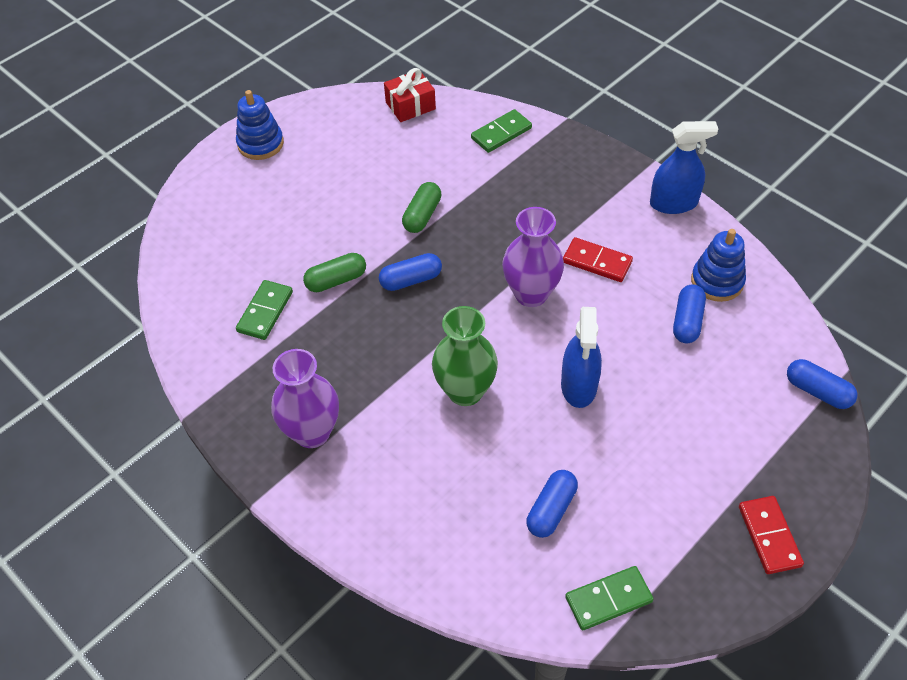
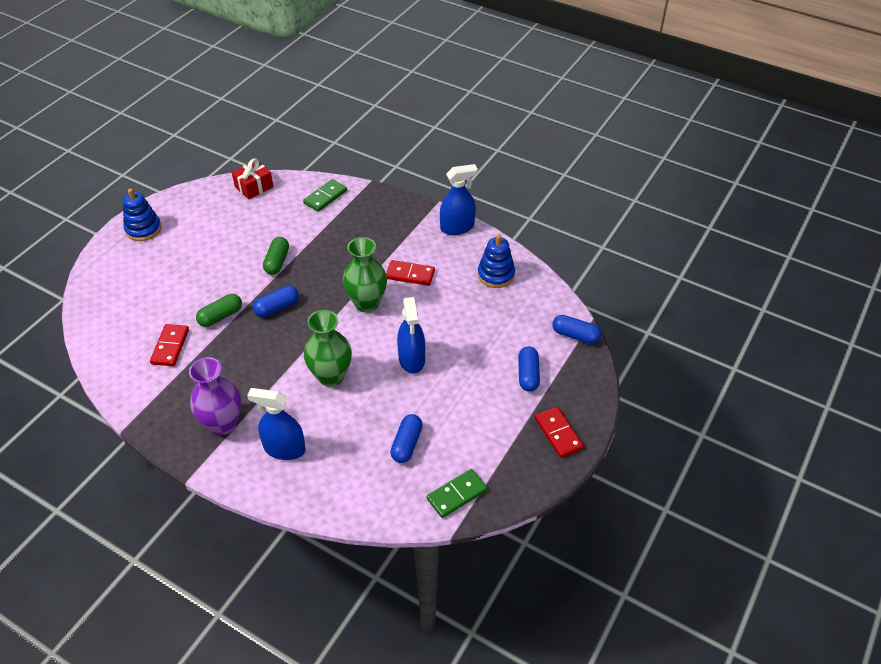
camera: 15 degrees left, 5 degrees down
(265, 312) = (170, 347): green domino -> red domino
(386, 484) = (284, 449): none -> blue spray bottle
(531, 294) = (367, 303): purple vase -> green vase
(687, 321) = (480, 304): blue capsule -> blue capsule (528, 375)

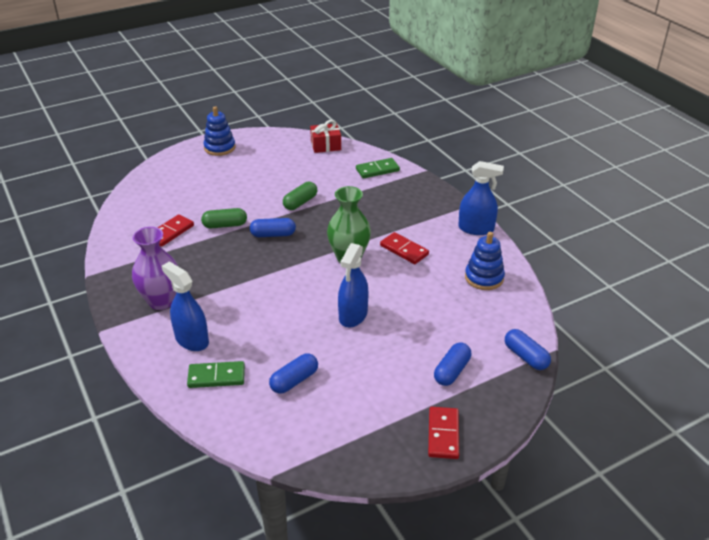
camera: 30 degrees right, 10 degrees down
(331, 376) = (274, 301): green vase -> none
(457, 495) = (305, 443): green domino -> green domino (216, 377)

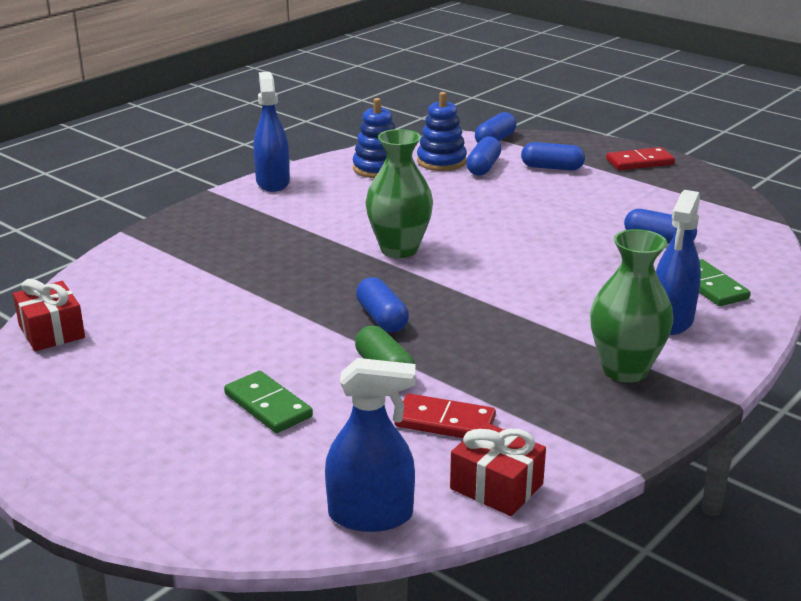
camera: 110 degrees left, 10 degrees down
(117, 234) = (496, 486): none -> red gift
(161, 301) = (625, 370): purple vase -> green vase
(219, 148) = (87, 461): blue stacking toy -> blue stacking toy (441, 161)
(300, 202) = (272, 315): green capsule -> none
(353, 315) = (515, 227): blue spray bottle -> blue spray bottle (370, 515)
(377, 170) = (134, 268): green domino -> green domino (268, 405)
(404, 250) = (353, 217): red domino -> none
(467, 332) = (483, 167): none -> blue capsule

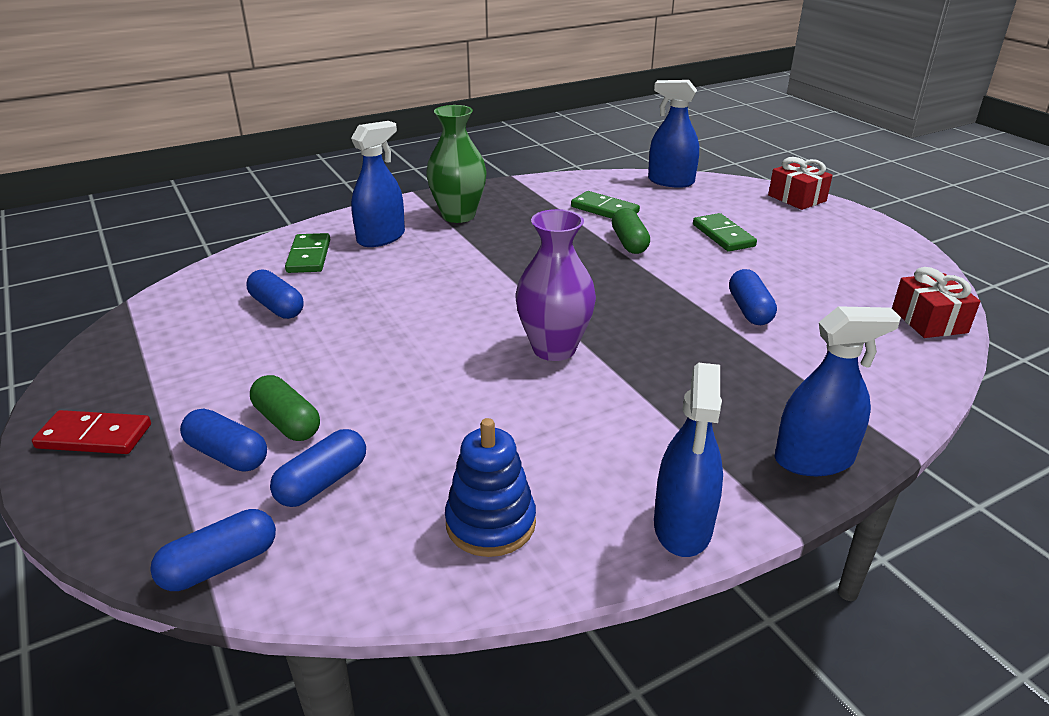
camera: 160 degrees left, 5 degrees up
(192, 219) = (813, 460): none -> blue spray bottle
(382, 318) = (612, 279): blue capsule -> blue capsule (749, 310)
(399, 249) = (554, 349): green vase -> purple vase
(441, 161) = (373, 516): blue stacking toy -> none
(445, 422) = (604, 209): red domino -> green domino
(496, 486) = (595, 181): red gift -> red gift (797, 198)
(539, 184) = (287, 422): none -> green capsule

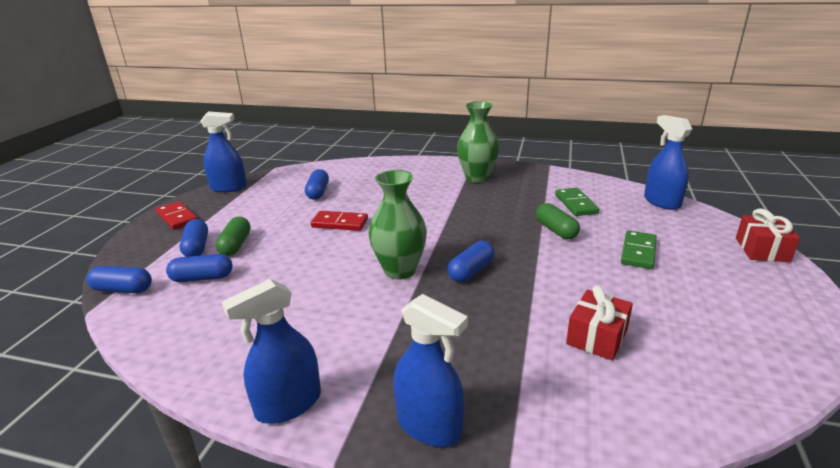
camera: 45 degrees right, 5 degrees down
(309, 256) = (370, 173): green domino -> none
(381, 238) = (417, 176): blue spray bottle -> blue spray bottle (228, 187)
(386, 331) = (340, 223): none -> red domino
(490, 523) = (220, 338): blue stacking toy -> none
(554, 349) = (400, 270): purple vase -> green vase
(629, 243) = (556, 230): green capsule -> green capsule turned 60 degrees counterclockwise
(749, 310) = (565, 308): blue capsule -> blue capsule (471, 271)
(929, 321) = (722, 396): red gift -> red gift (597, 337)

